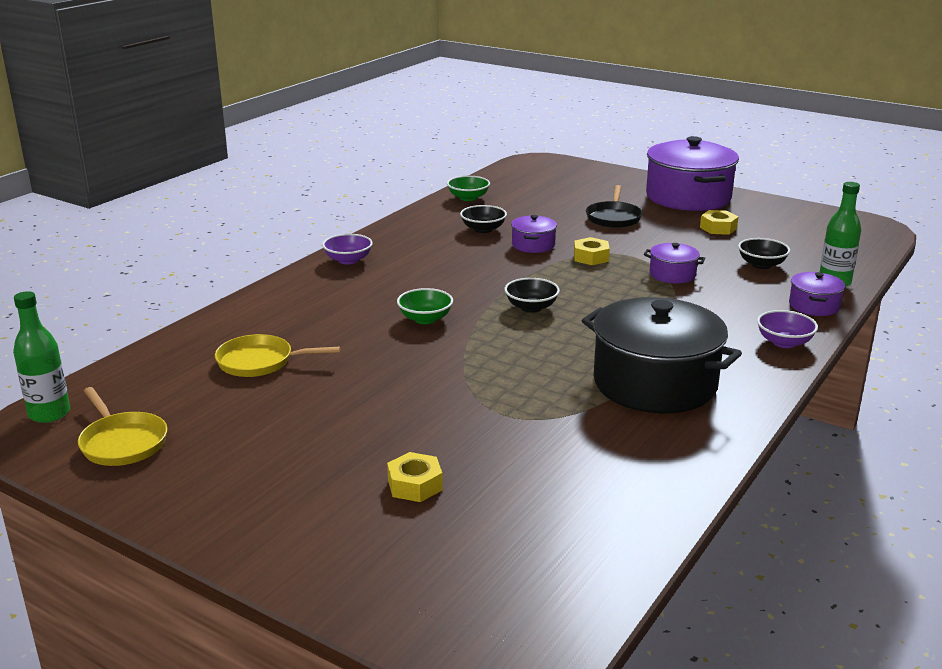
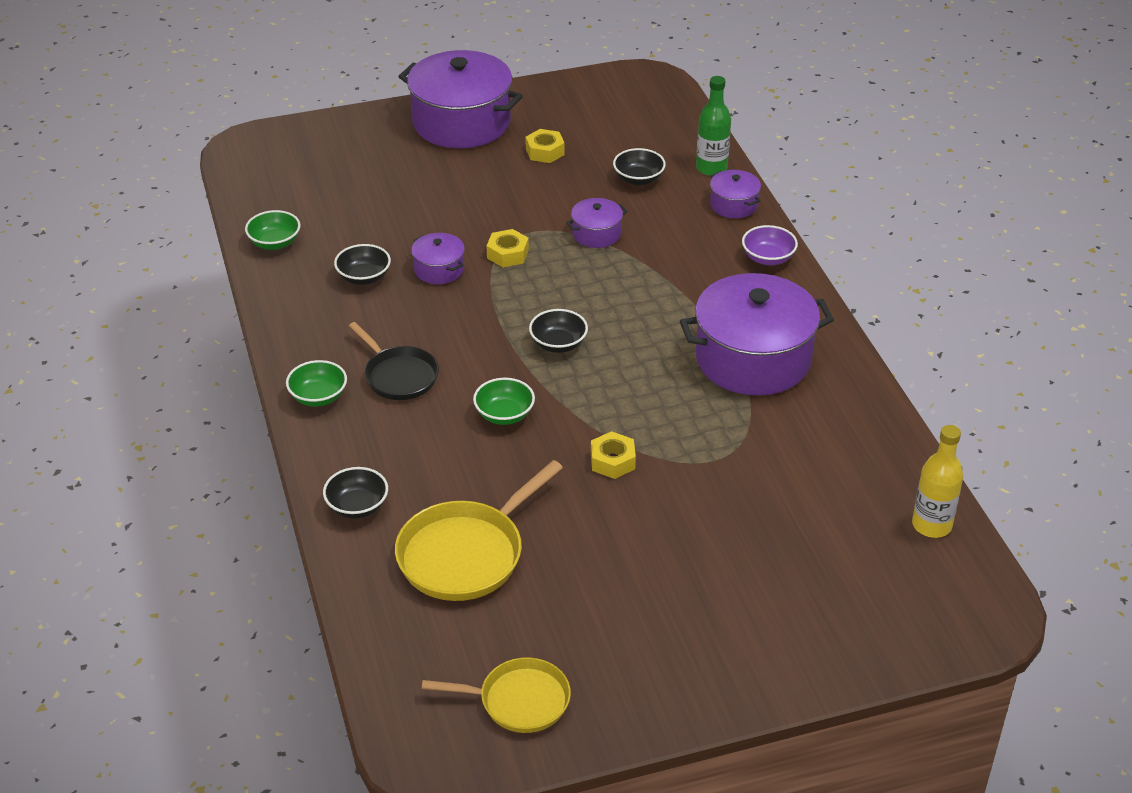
camera: 50 degrees left, 15 degrees up
(49, 414) = (410, 731): green bottle -> none
(260, 310) = (357, 506): none -> black bowl
(260, 362) = (466, 554): yellow pan -> yellow pan, size x1.53
(348, 260) = (318, 397): purple bowl -> green bowl
(415, 485) = (760, 561): yellow nut -> yellow nut (612, 461)
(595, 561) = (931, 525): none -> yellow bottle
(613, 217) = (445, 190): black pan -> black pan (398, 375)
(654, 383) = (753, 359): black pot -> purple pot

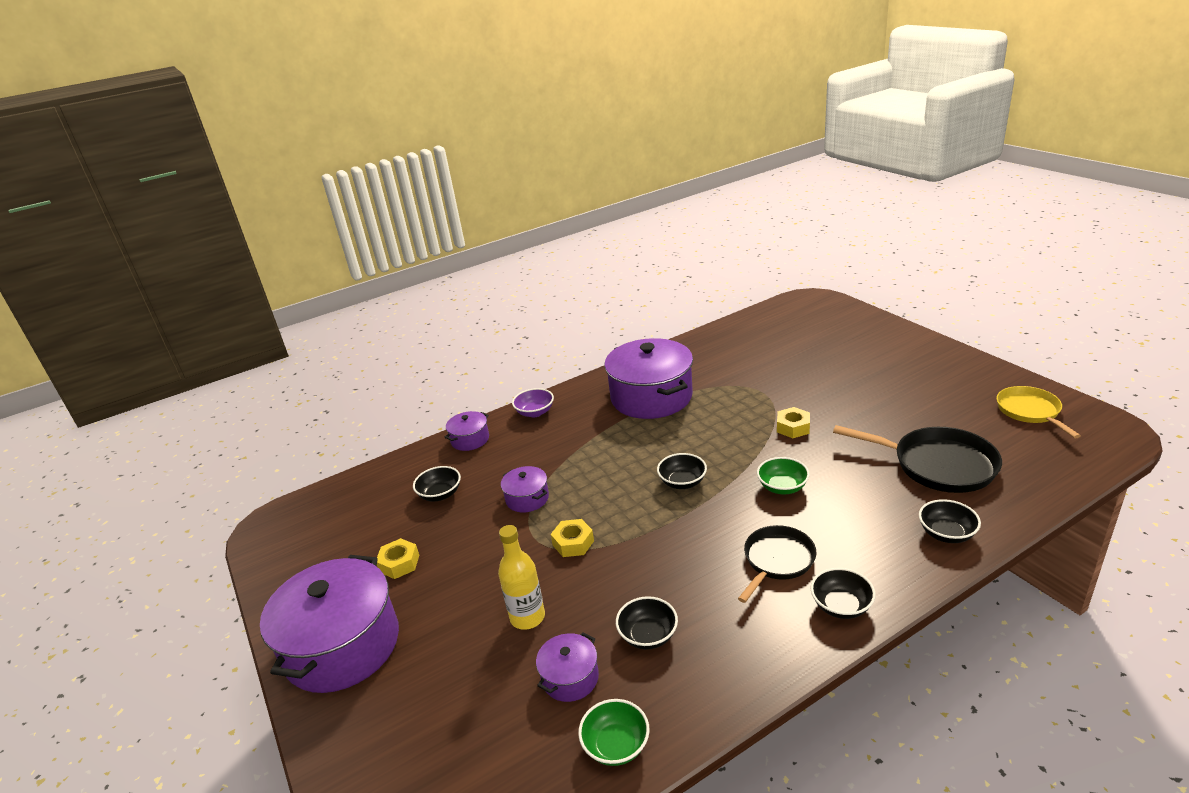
camera: 100 degrees left, 10 degrees down
(318, 397) = (841, 606): green bowl -> black bowl
(439, 269) = (613, 582): purple pot -> purple pot (570, 678)
(466, 554) = (937, 465): yellow pan -> black pan
(711, 168) = (419, 460): green bottle -> none
(931, 525) = (759, 321): yellow bottle -> yellow bottle (527, 617)

